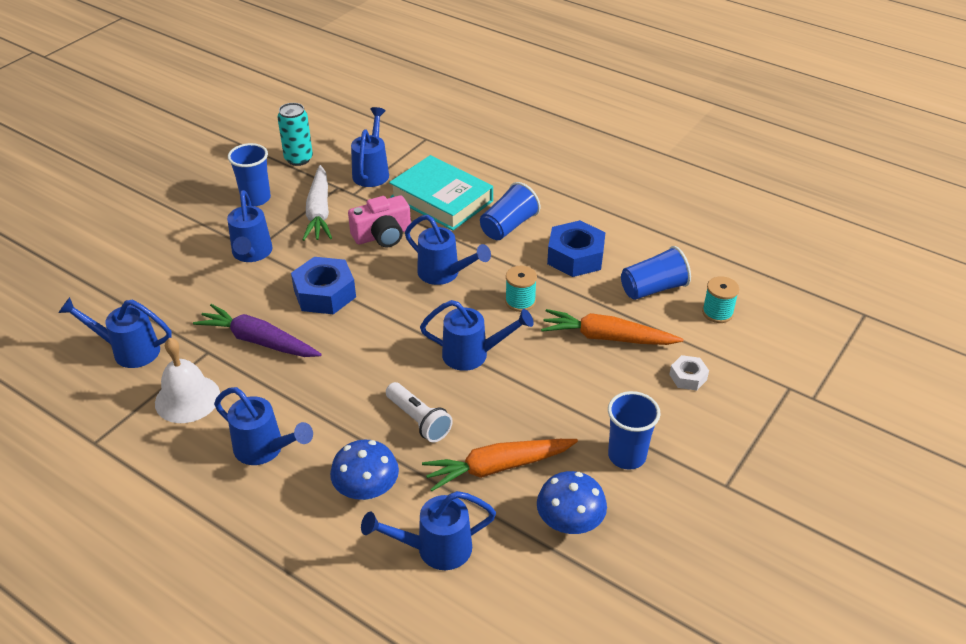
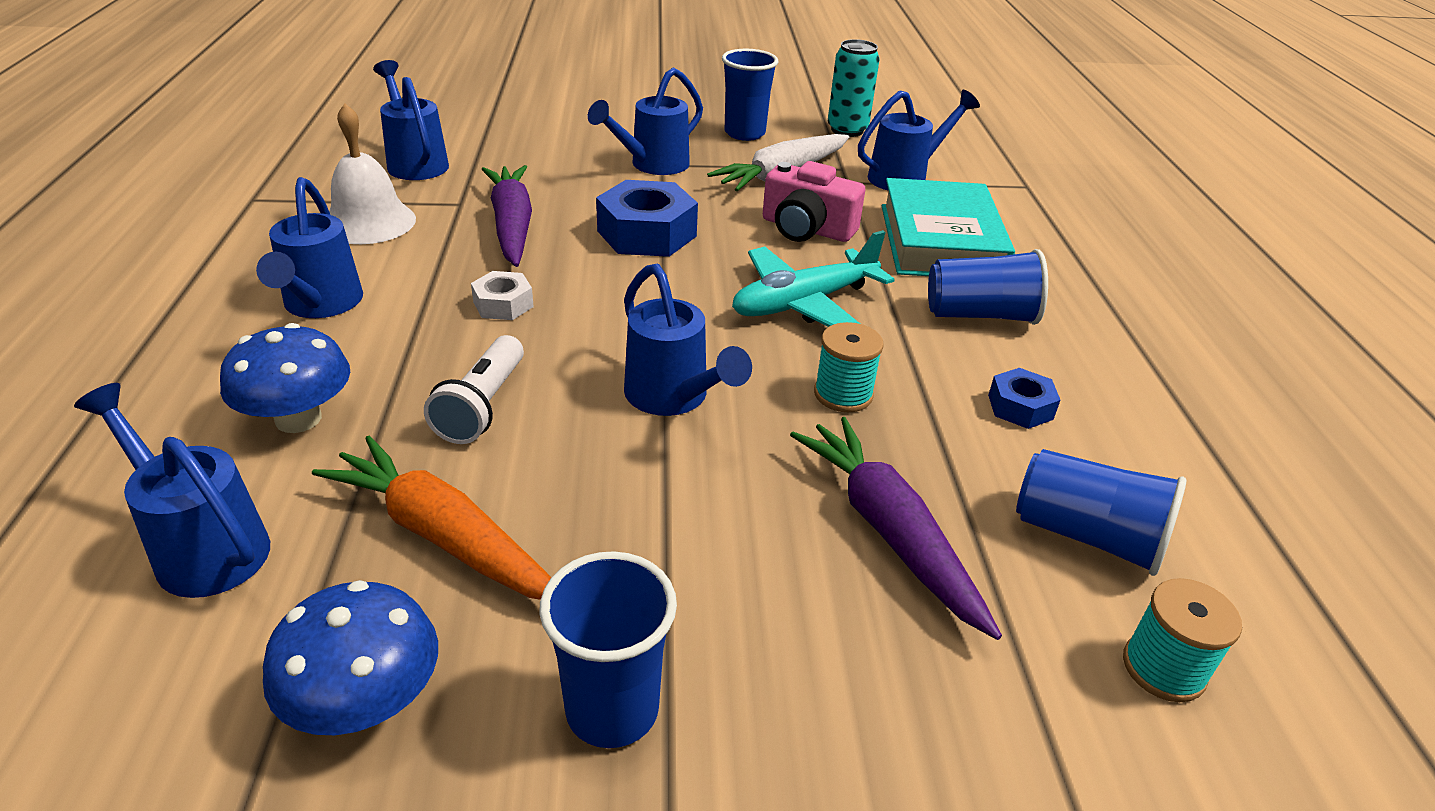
camera: 50 degrees right, 5 degrees down
(444, 274) = (804, 303): blue watering can -> turquoise plane
(575, 257) = (1020, 407): blue nut -> blue nut, size x0.54
(607, 337) = (889, 531): orange carrot -> purple carrot
(688, 377) = (928, 708): white nut -> white nut (503, 304)

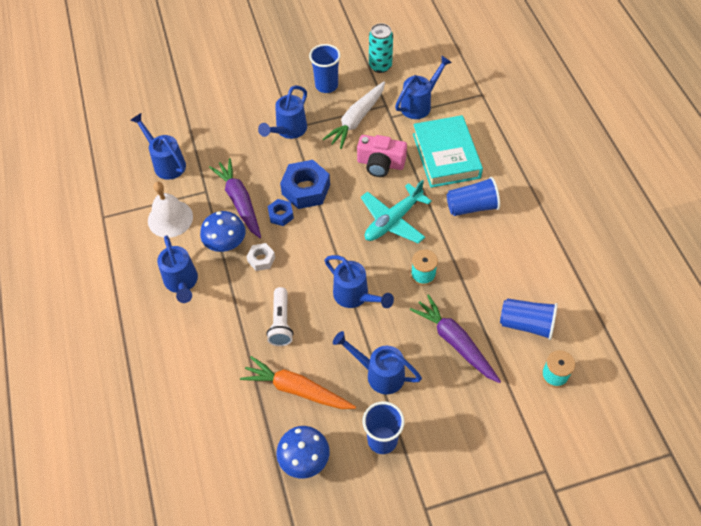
camera: 10 degrees left, 20 degrees up
(202, 546) = (214, 417): blue watering can -> blue watering can (379, 374)
(298, 419) = (212, 350): blue mushroom -> blue mushroom (225, 243)
(1020, 407) = (495, 262): blue nut -> blue nut (281, 215)

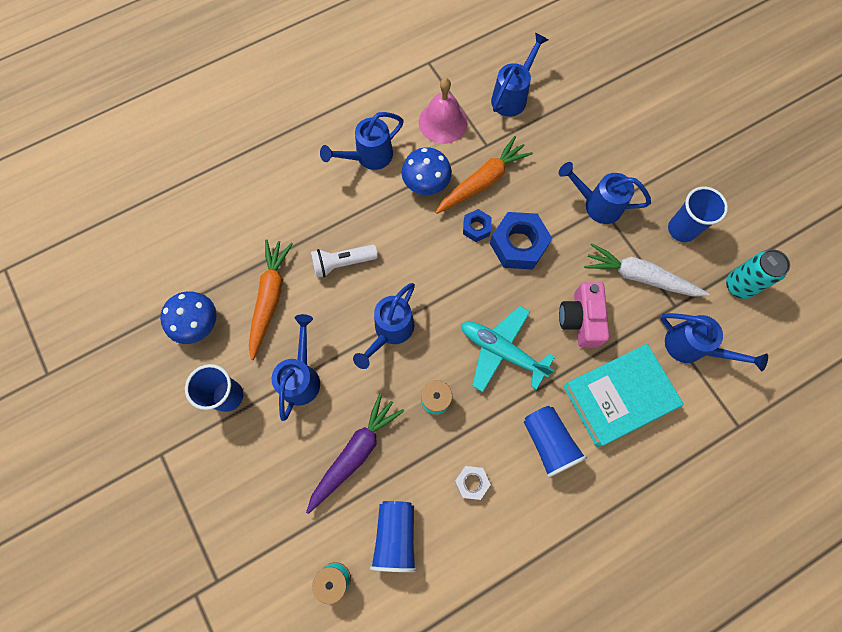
camera: 75 degrees right, 15 degrees up
(170, 218) = (443, 122): white bell -> pink bell
(239, 201) = (482, 181): purple carrot -> orange carrot
(261, 259) = (414, 223): white nut -> white nut (471, 482)

